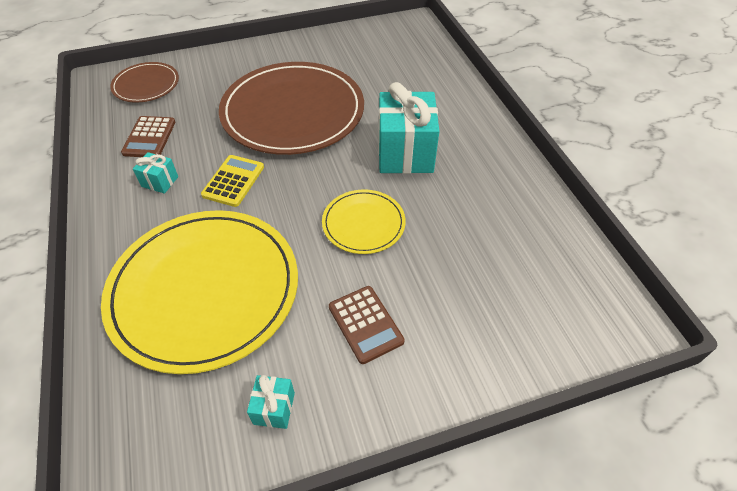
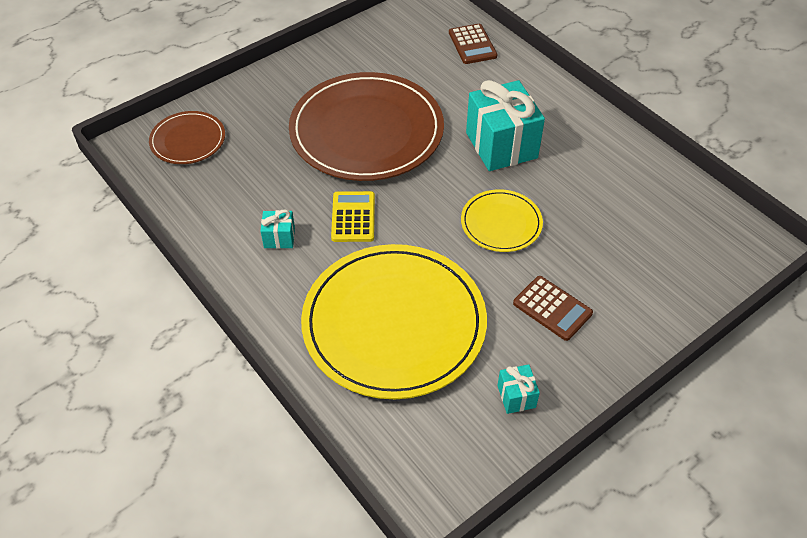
camera: 20 degrees left, 0 degrees up
(149, 137) = (235, 196): brown calculator -> brown calculator (472, 44)

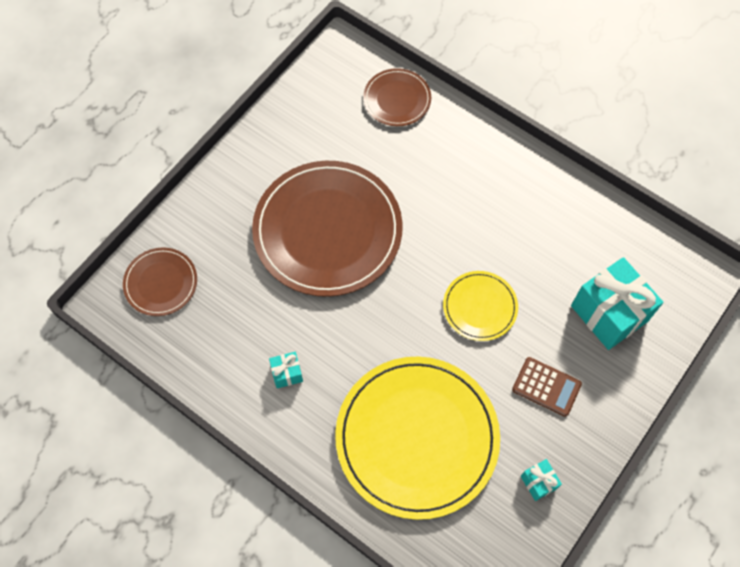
camera: 15 degrees left, 15 degrees up
(353, 217) = (346, 333): yellow calculator -> none
(472, 44) = (397, 99): brown calculator -> brown plate
(501, 145) = (457, 218): turquoise gift -> turquoise gift (609, 313)

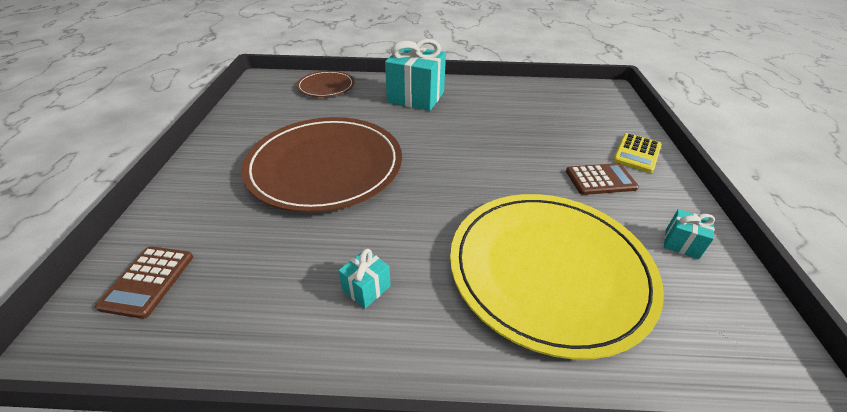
camera: 35 degrees left, 25 degrees down
(161, 283) = (148, 281): brown plate -> brown calculator
(480, 307) = (497, 158): yellow plate -> none
(609, 313) = (584, 125): turquoise gift -> turquoise gift (416, 97)
(618, 379) = (637, 153): none -> yellow calculator

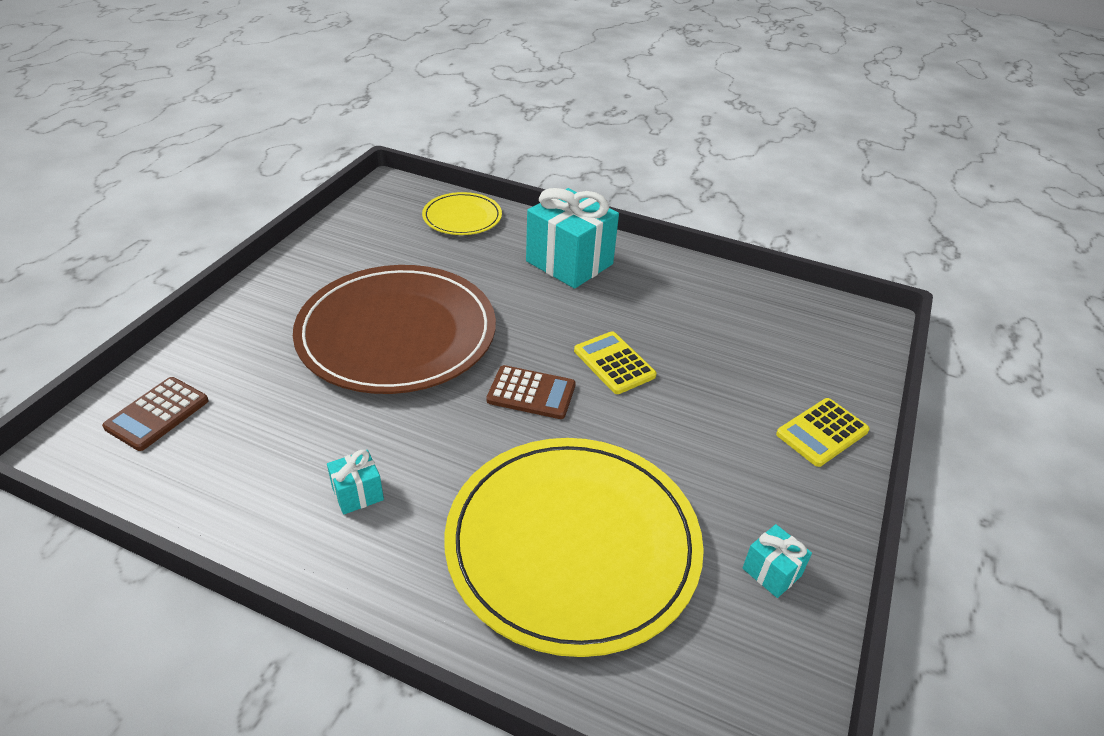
camera: 20 degrees right, 0 degrees up
(326, 86) = (462, 217): brown plate -> yellow plate
(487, 147) = (614, 363): none -> yellow calculator
(600, 180) = (734, 454): brown calculator -> brown calculator (531, 393)

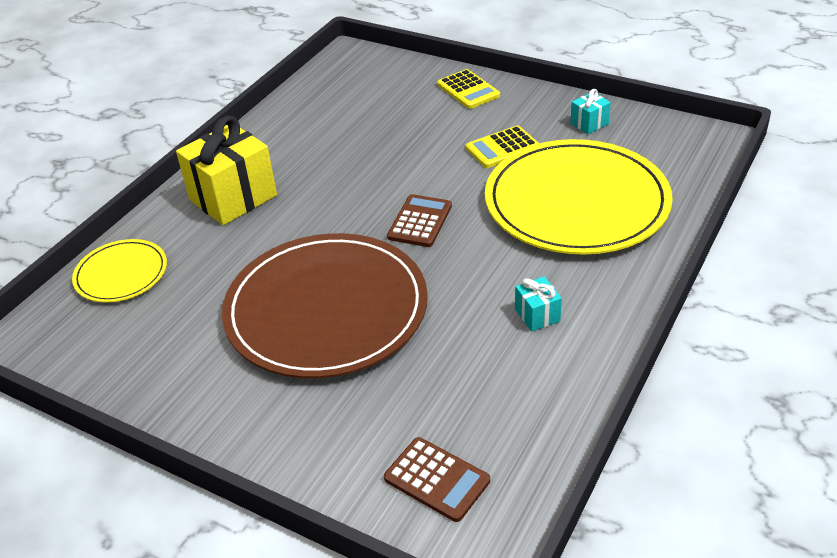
camera: 80 degrees left, 0 degrees up
(569, 263) = (233, 198): turquoise gift -> yellow gift
(614, 363) = (386, 176): yellow calculator -> yellow calculator (502, 148)

